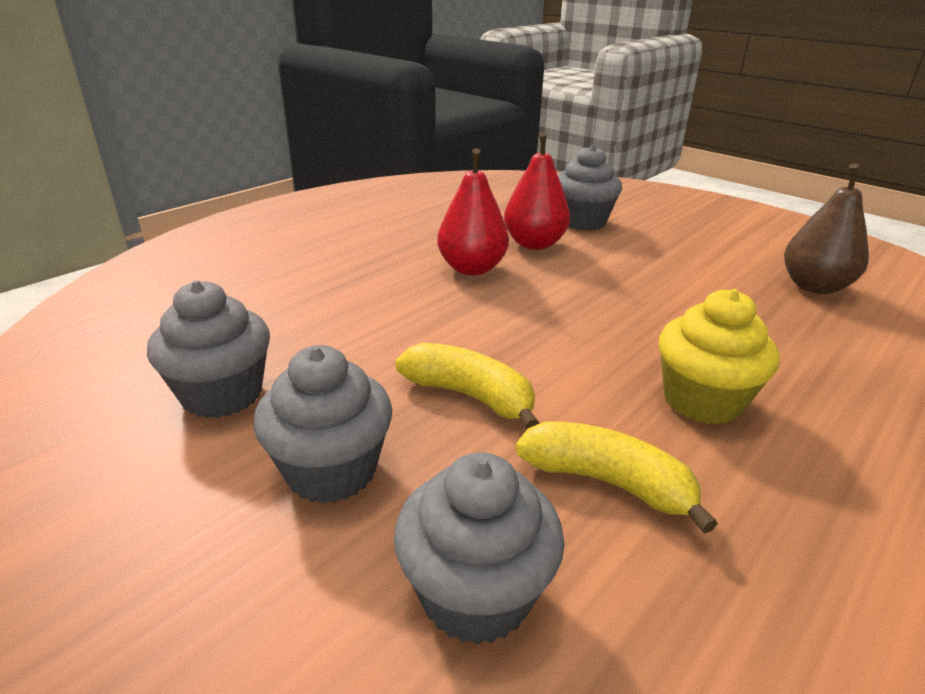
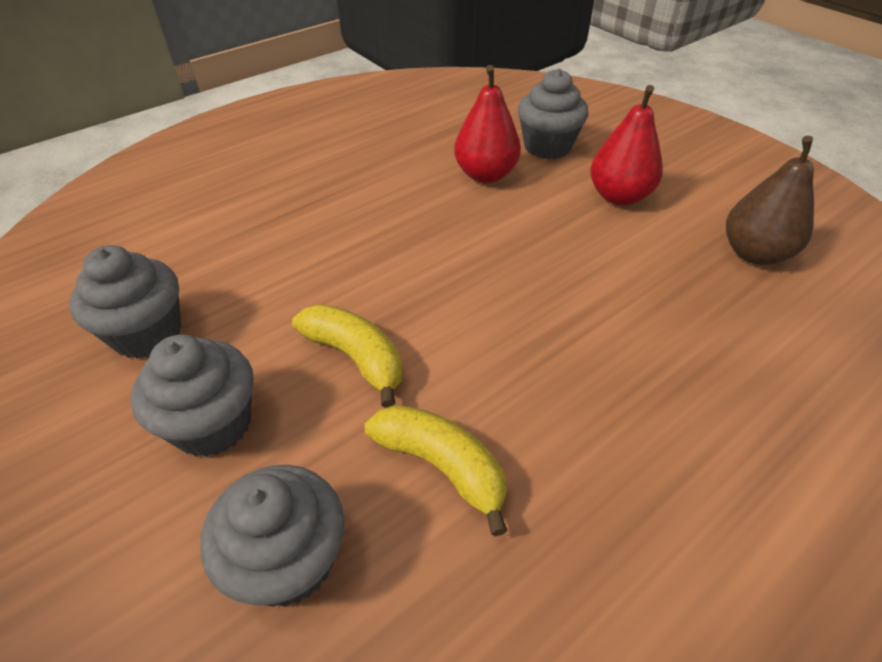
camera: 10 degrees right, 15 degrees up
(472, 268) = (412, 203): red pear -> red pear (619, 196)
(702, 400) = (568, 386): yellow cupcake -> none

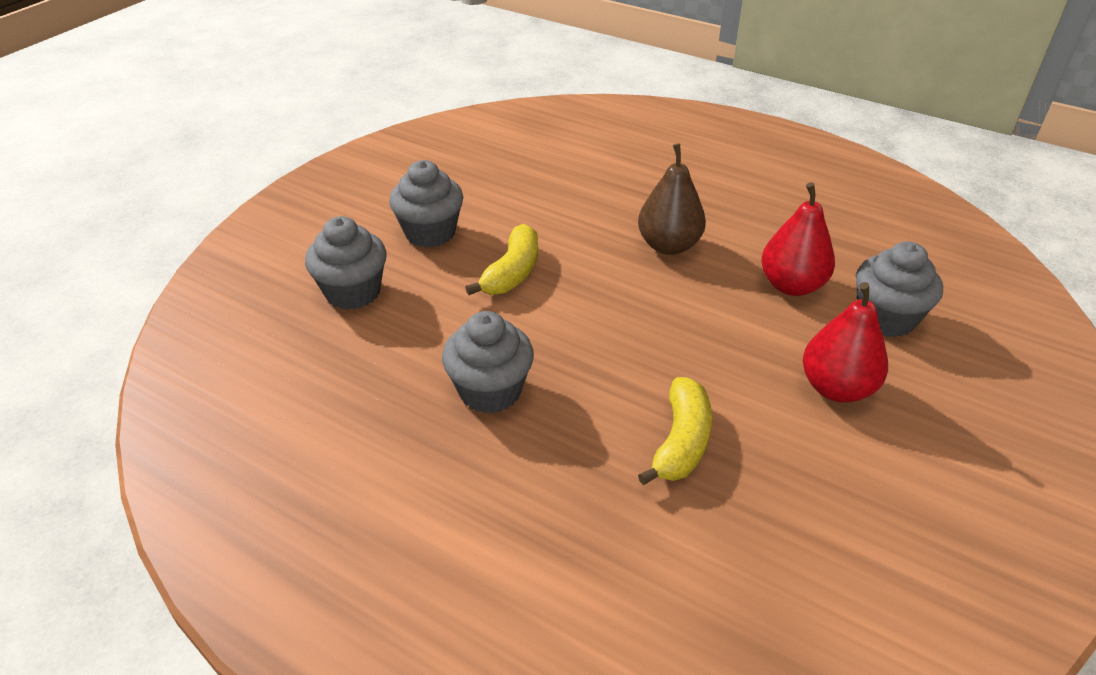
camera: 70 degrees right, 5 degrees down
(147, 333) = (487, 181): grey cupcake -> grey cupcake (490, 391)
(441, 466) = (438, 336): yellow banana -> yellow banana (681, 442)
(754, 253) = (816, 513): brown pear -> brown pear (668, 245)

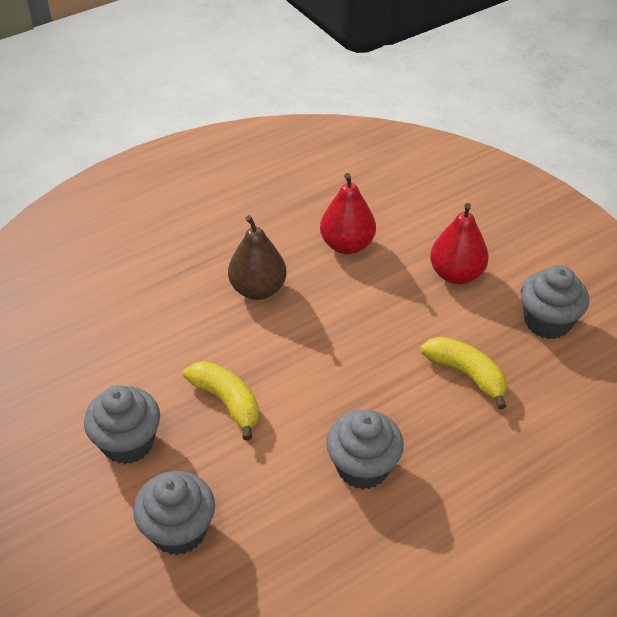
camera: 65 degrees left, 5 degrees up
(885, 318) = (406, 217): grey cupcake -> grey cupcake (547, 322)

